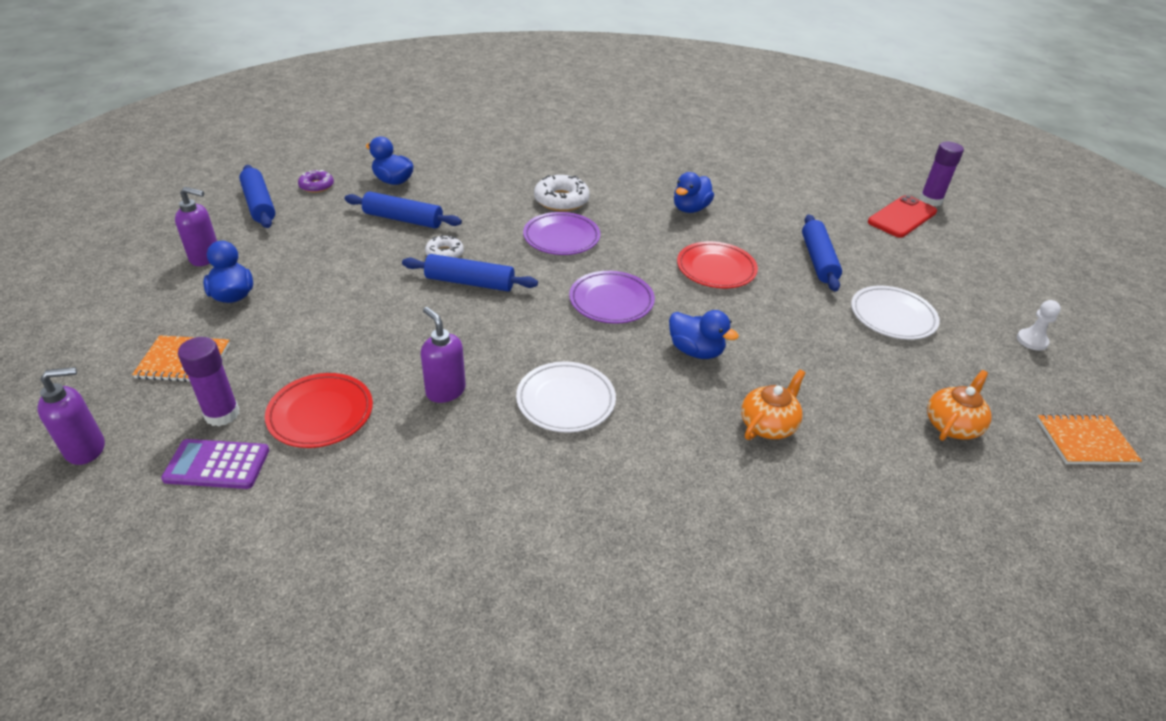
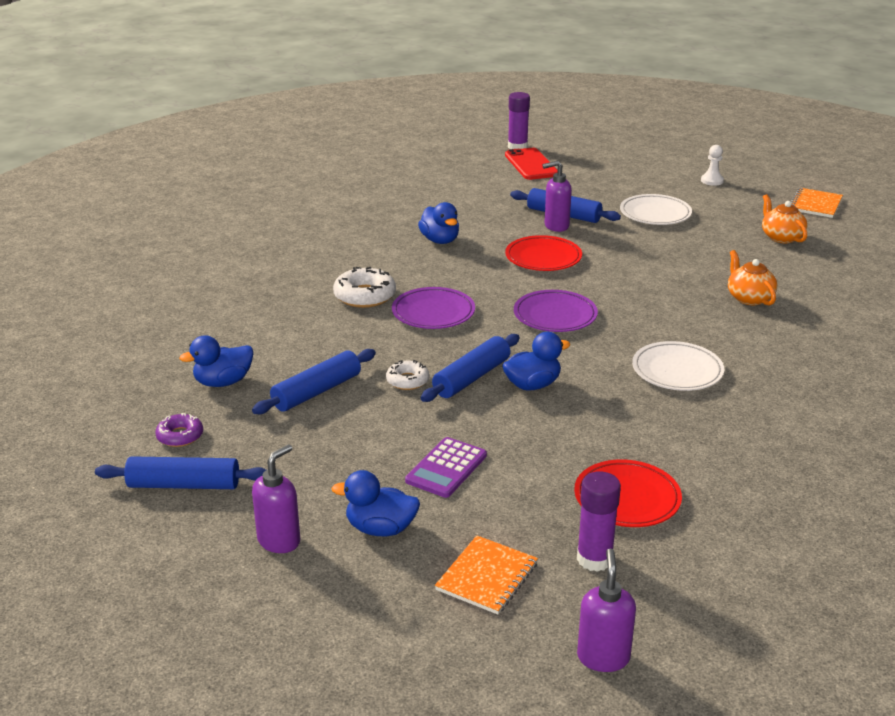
camera: 60 degrees left, 10 degrees down
(217, 465) = (669, 570): purple calculator -> purple calculator (446, 468)
(445, 391) = (631, 425): purple soap dispenser -> purple soap dispenser (556, 226)
(695, 351) = (648, 299): blue duck -> blue duck (532, 385)

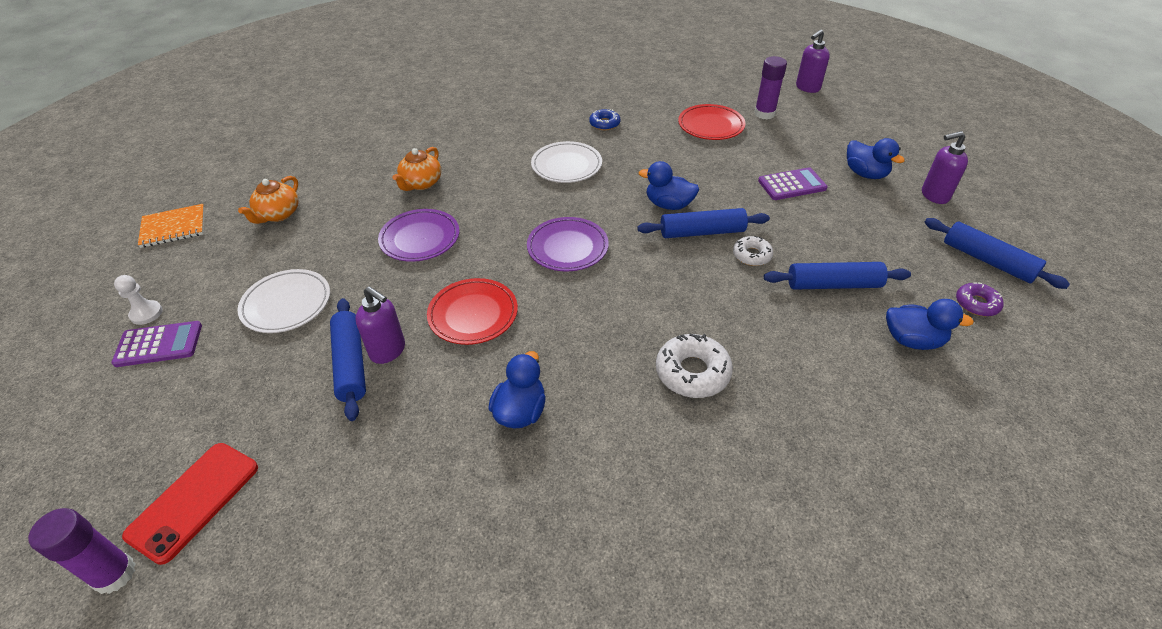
camera: 135 degrees left, 15 degrees up
(433, 313) = (655, 309): purple plate -> purple plate (420, 239)
(487, 577) = (827, 130): orange notebook -> none
(672, 178) = (159, 344): none -> purple calculator
(733, 433) = (604, 124): none -> blue donut

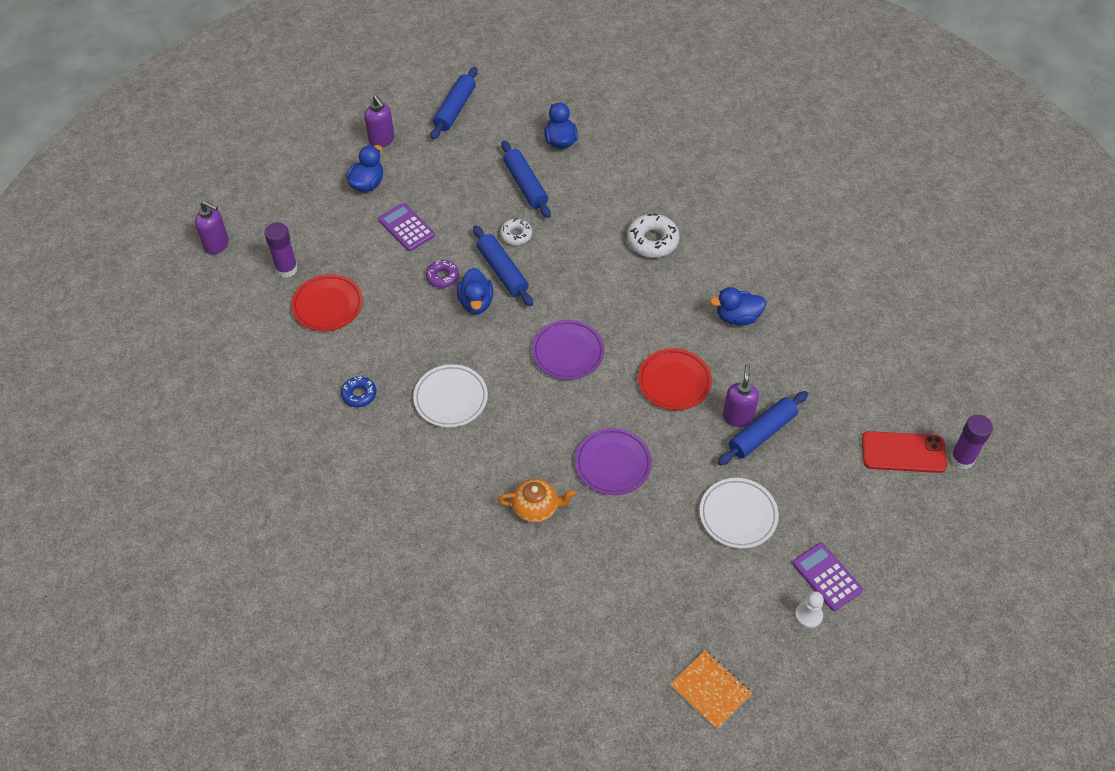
camera: 115 degrees left, 10 degrees up
(278, 214) = (643, 605): orange teapot -> none
(976, 304) = (506, 113): purple donut -> purple donut (442, 277)

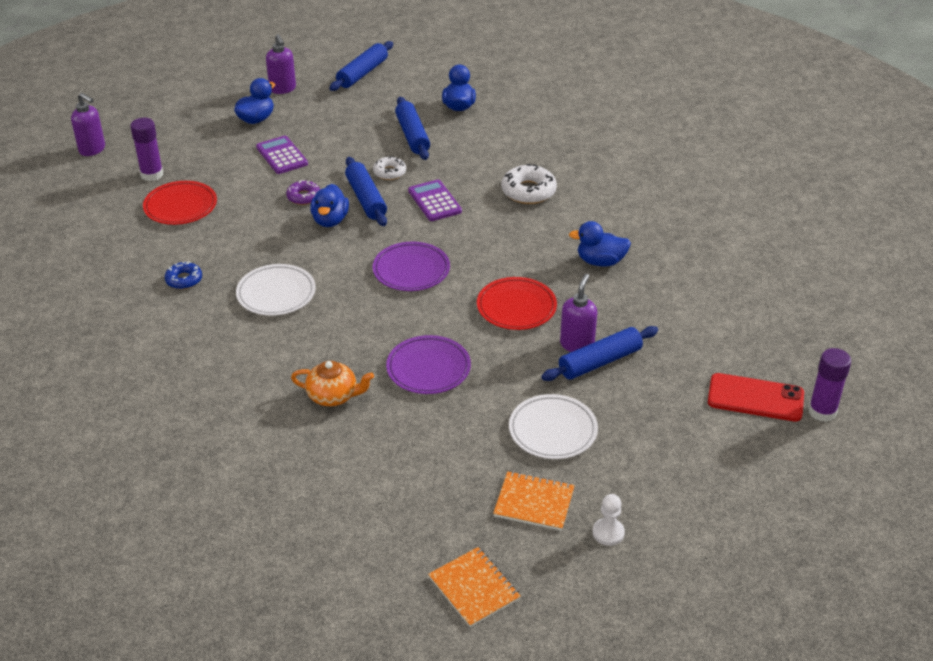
camera: 10 degrees right, 15 degrees down
(739, 594) = (534, 502): none -> orange notebook
(826, 577) = (639, 500): purple calculator -> purple calculator (434, 201)

